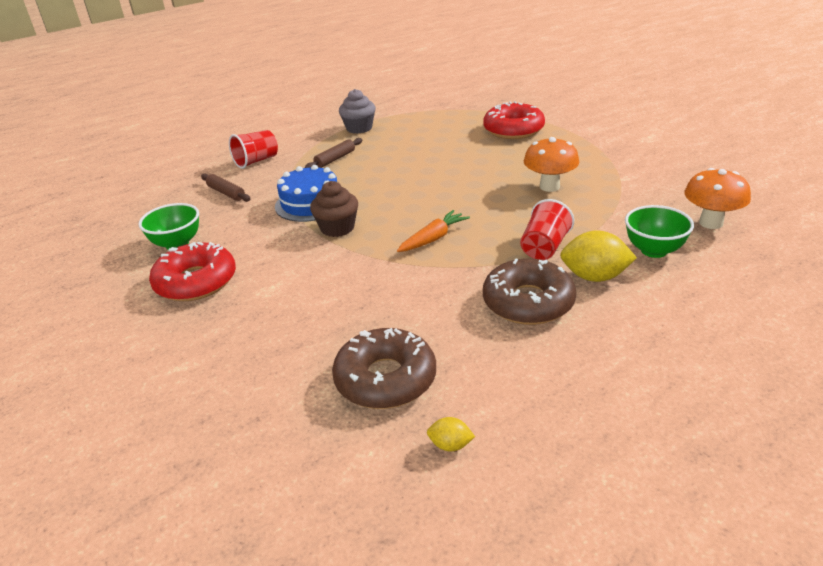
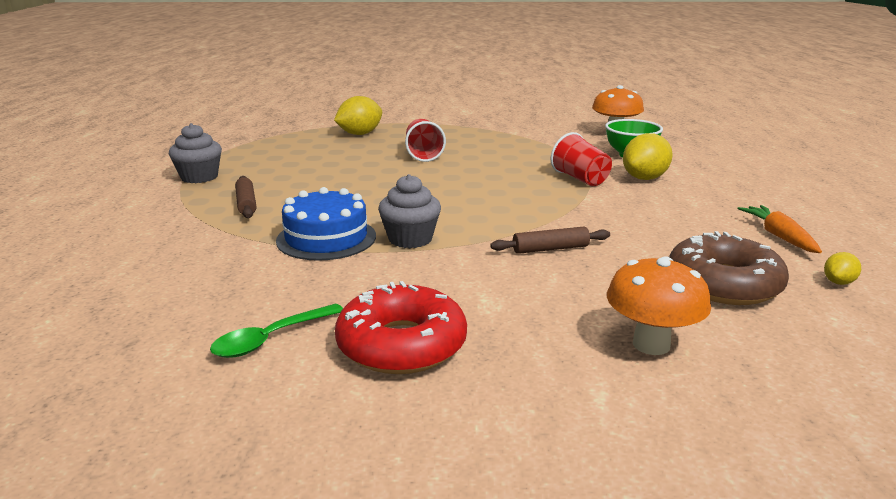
camera: 60 degrees left, 10 degrees down
(177, 244) = (271, 339): green bowl -> green spoon
(226, 193) = (191, 277): brown rolling pin -> brown rolling pin (550, 249)
(256, 161) = (144, 241): red cup -> red cup (423, 154)
(337, 228) = (410, 239): brown cupcake -> grey cupcake
(433, 238) = (504, 207): orange carrot -> orange carrot (779, 236)
(513, 130) = (359, 134): red donut -> yellow lemon
(528, 302) = (656, 205): brown donut -> none
(549, 187) = (485, 152): orange mushroom -> orange mushroom (651, 344)

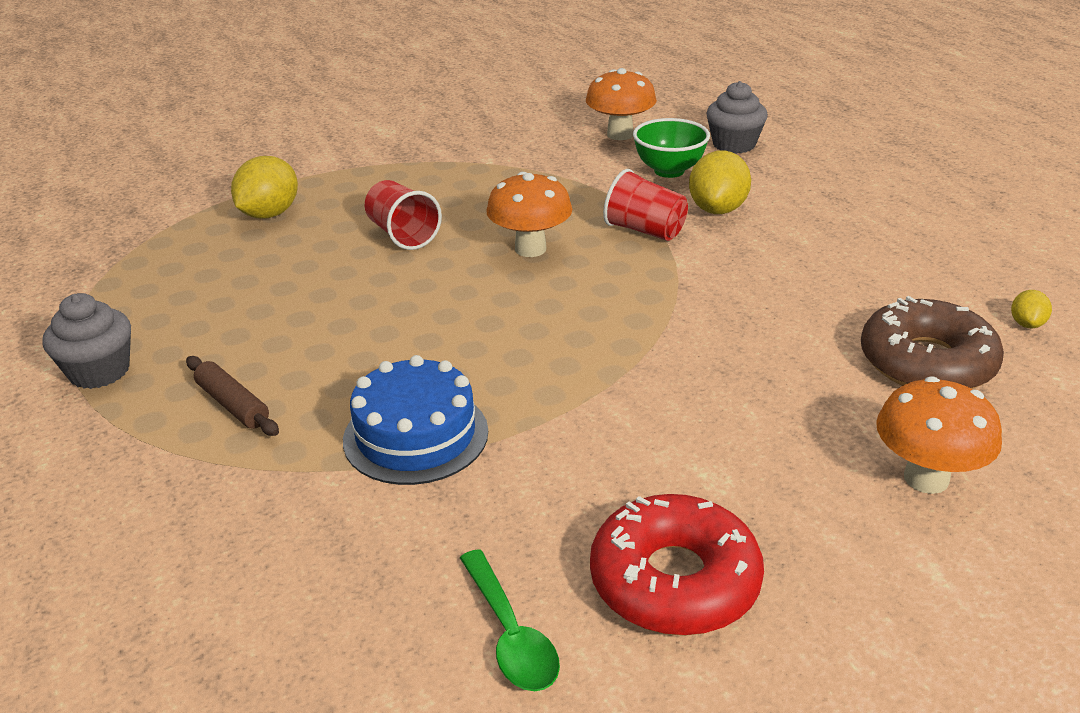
camera: 25 degrees left, 10 degrees up
(271, 339) = (510, 634): green spoon -> green spoon turned 45 degrees counterclockwise
(410, 239) = (528, 401): grey cupcake -> grey cupcake (734, 144)
(494, 174) = (530, 249): none -> orange mushroom
(550, 249) = (708, 365): brown rolling pin -> none
(779, 236) = (926, 270): orange carrot -> none

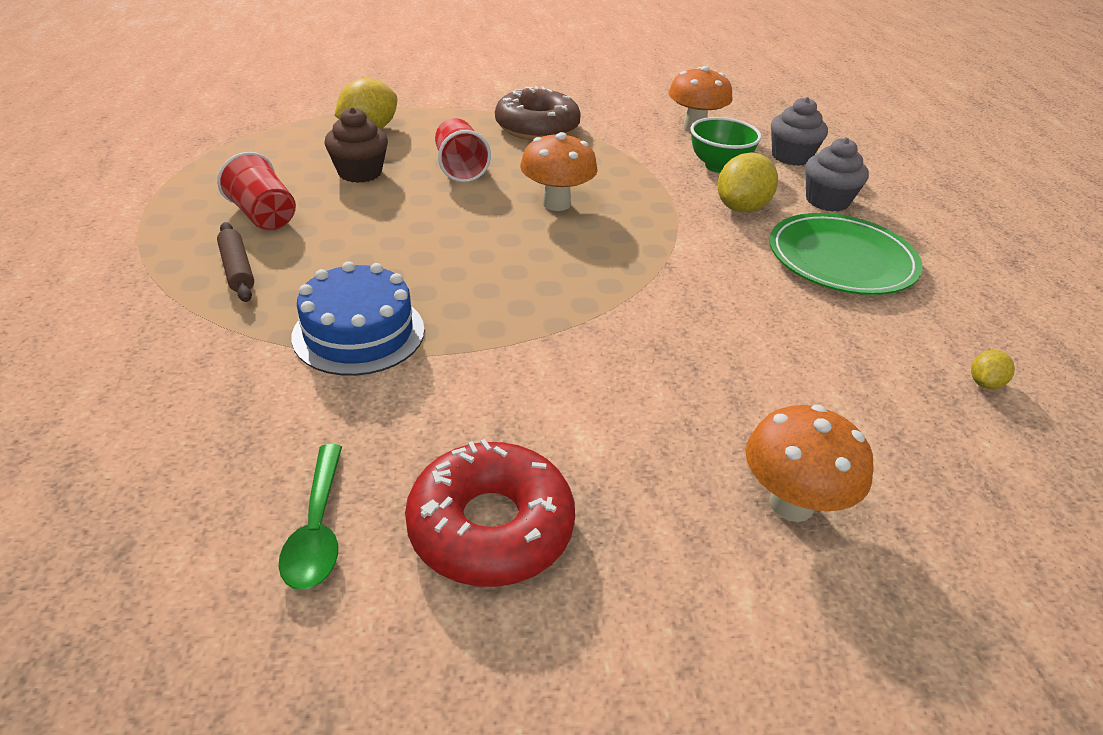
camera: 15 degrees right, 5 degrees up
(99, 371) = (161, 218): grey cupcake -> grey cupcake (827, 201)
(294, 265) = (360, 172): none -> brown cupcake
(645, 231) = (665, 211): red cup -> red cup (264, 216)
(840, 239) = (841, 259): none -> green plate
(926, 362) = (859, 393): brown donut -> brown donut (537, 127)

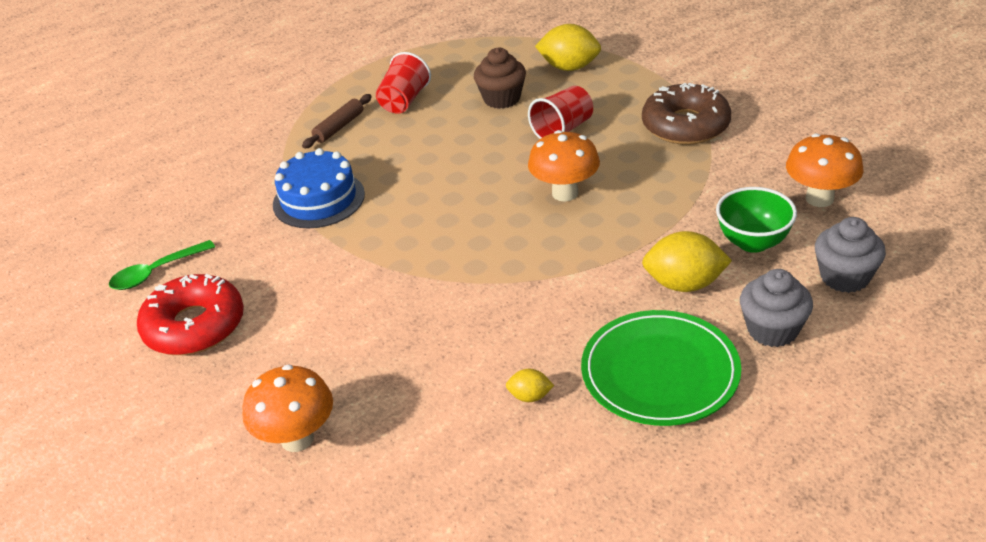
camera: 65 degrees right, 0 degrees up
(984, 383) = (536, 512): yellow lemon -> yellow lemon (530, 396)

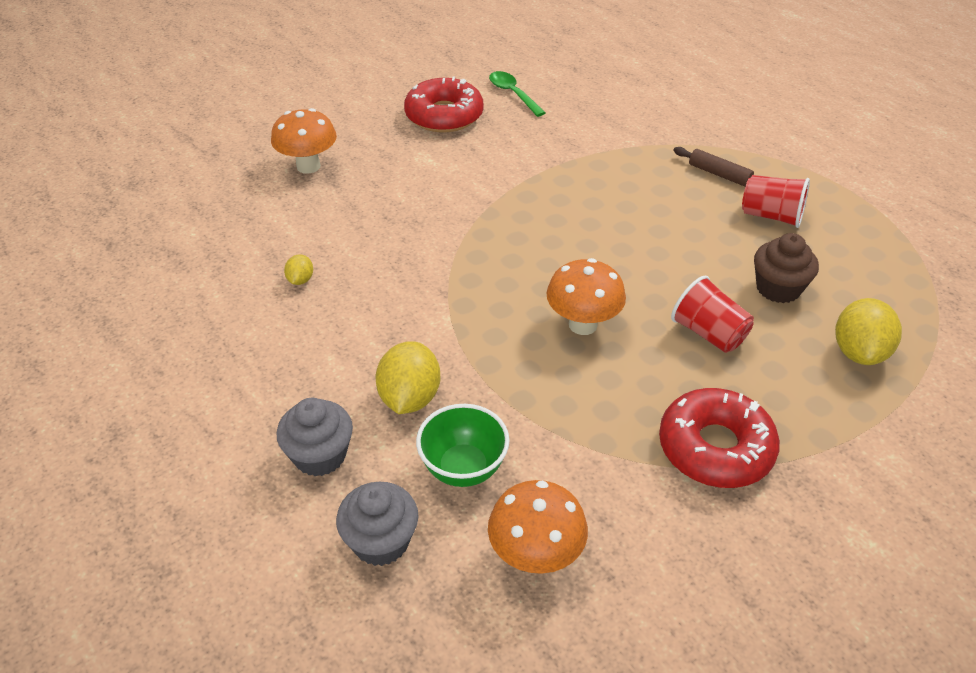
camera: 90 degrees right, 5 degrees up
(319, 199) = (597, 166): blue cake -> none
(660, 372) = (296, 362): green plate -> none
(685, 125) = (715, 448): brown donut -> red donut

